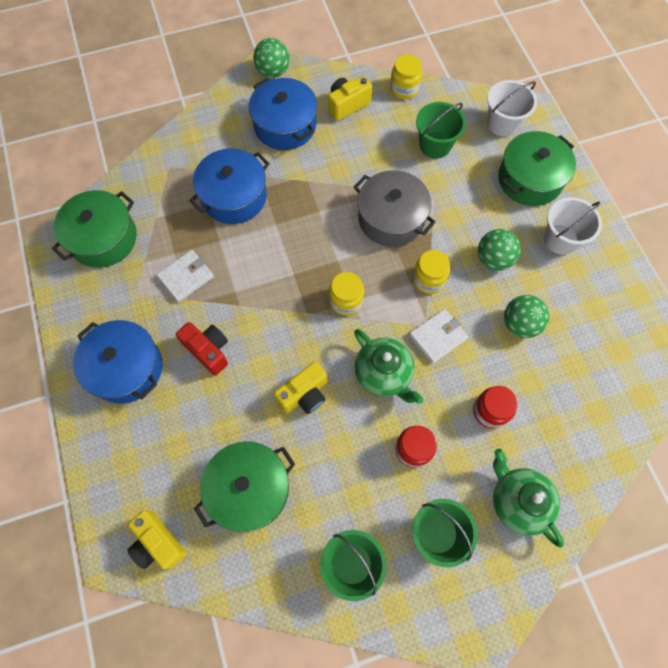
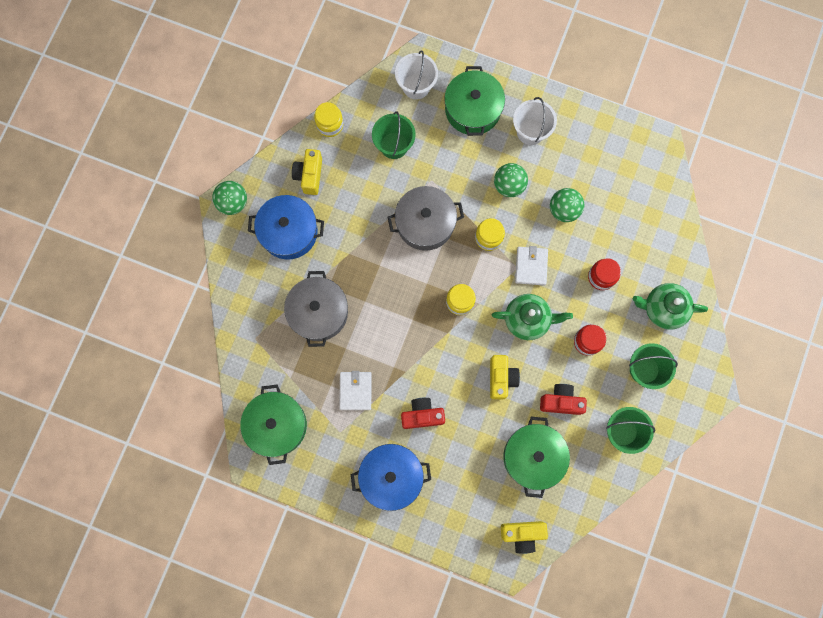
camera: 50 degrees left, 10 degrees up
(234, 196) = (318, 312): blue pot -> grey pot
(329, 472) = (561, 401): none -> red camera

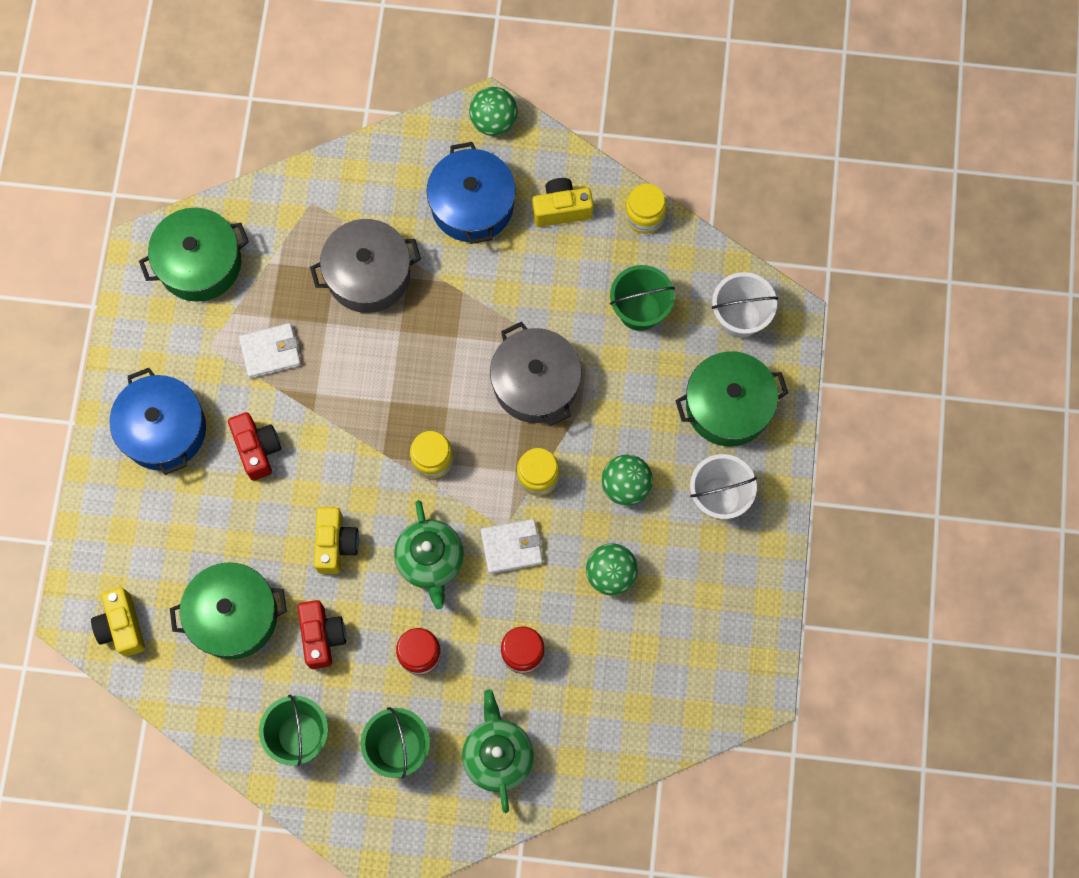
camera: 75 degrees right, 5 degrees down
(501, 378) = (336, 544): yellow camera -> yellow camera turned 75 degrees counterclockwise

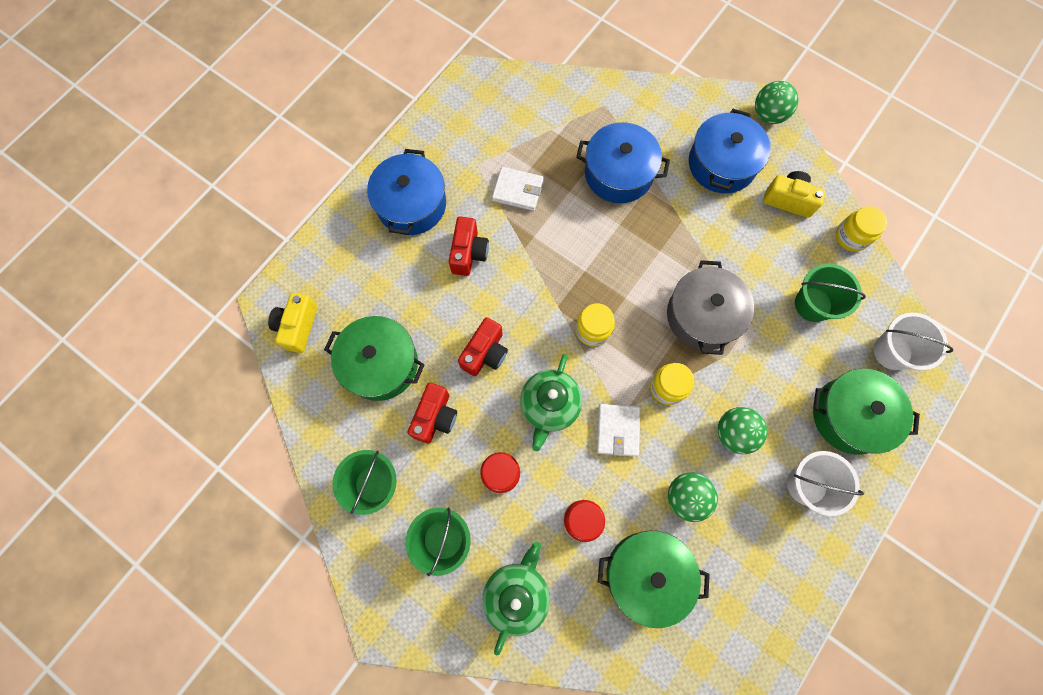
camera: 30 degrees right, 0 degrees up
(200, 263) = (503, 106): green pot -> green pot (647, 574)
(336, 544) = (485, 353): yellow camera -> red camera
(368, 274) = (618, 173): grey pot -> blue pot
(511, 547) = (618, 430): white wallet -> white wallet turned 75 degrees clockwise

